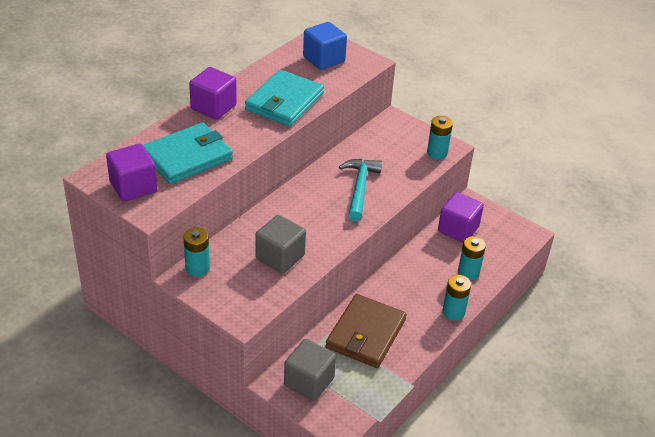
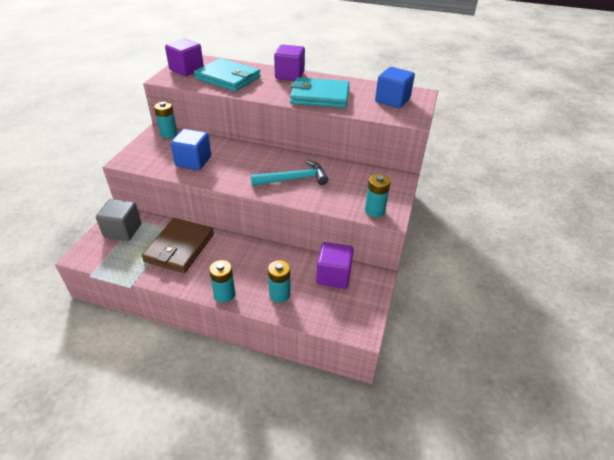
camera: 70 degrees right, 0 degrees up
(280, 257) = (193, 161): grey cube -> blue cube
(366, 334) = (179, 247): brown wallet -> brown wallet turned 75 degrees counterclockwise

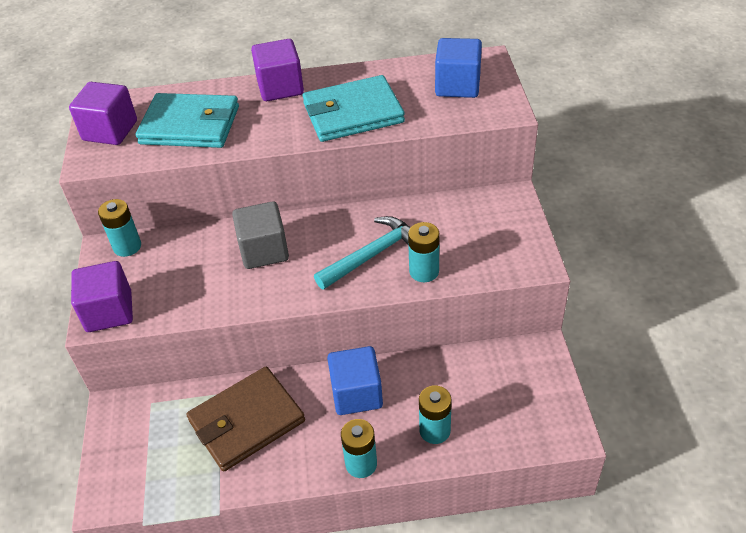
camera: 20 degrees left, 5 degrees up
(123, 230) = (138, 430): grey cube -> grey cube (264, 251)
(179, 247) = (246, 421): brown wallet -> brown wallet turned 60 degrees clockwise
(193, 161) = (204, 281): blue cube -> blue cube (356, 394)
(333, 276) = (487, 372): purple cube -> purple cube (109, 311)
(374, 211) = (512, 263): turquoise battery -> turquoise battery (424, 271)

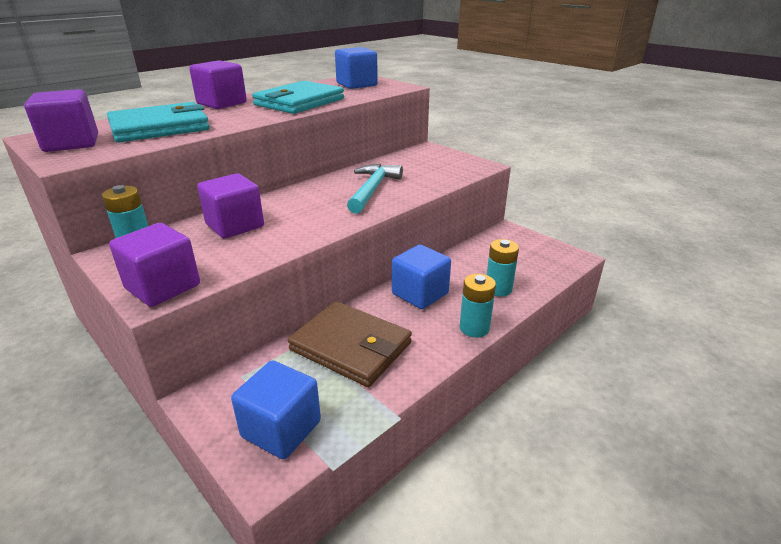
camera: 40 degrees left, 15 degrees down
(139, 469) = (281, 429): none -> blue cube
(211, 255) = (235, 225): none -> purple cube
(246, 421) = (351, 346): brown wallet -> brown wallet turned 75 degrees counterclockwise
(264, 251) = (281, 211): grey cube -> none
(424, 271) = (419, 186): turquoise battery -> none

